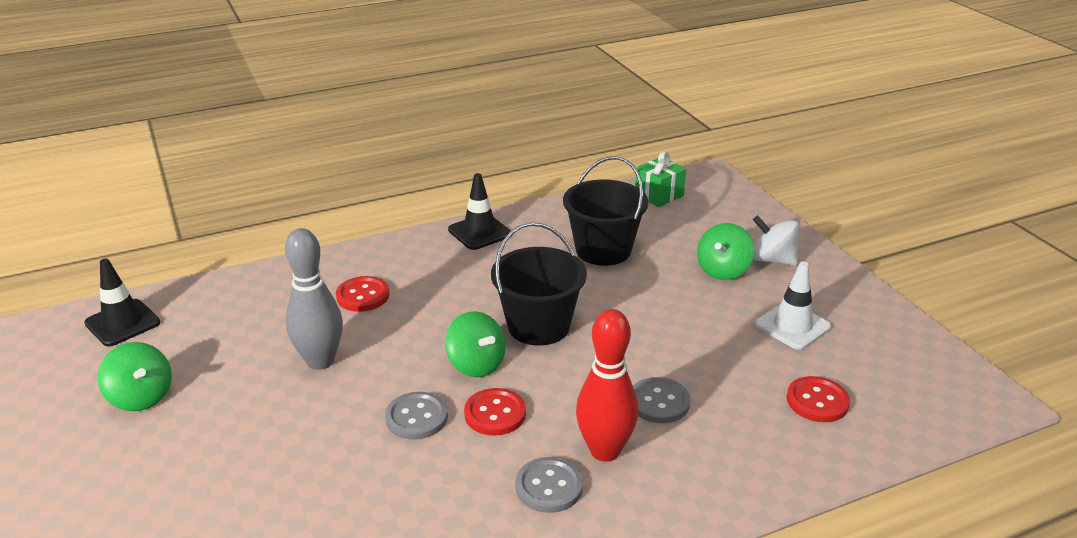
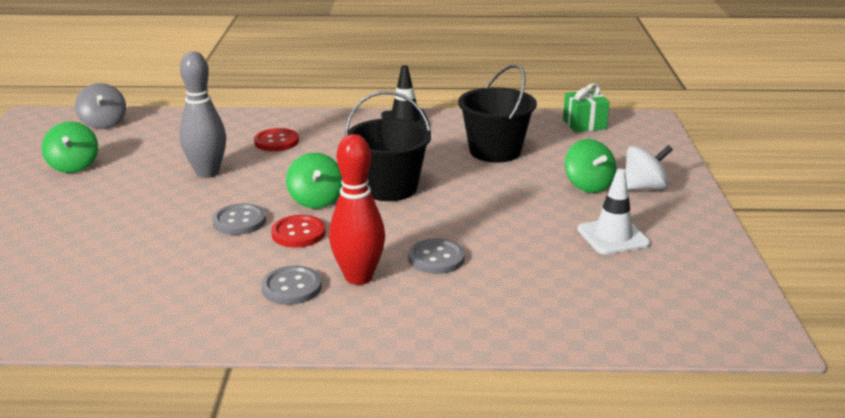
camera: 25 degrees right, 5 degrees down
(122, 323) = (104, 124): black traffic cone -> grey spinning top
(723, 270) = (588, 185): green spinning top -> green spinning top turned 75 degrees counterclockwise
(772, 260) = (644, 188): white spinning top -> white spinning top turned 105 degrees clockwise
(817, 401) = (579, 292): red button -> none

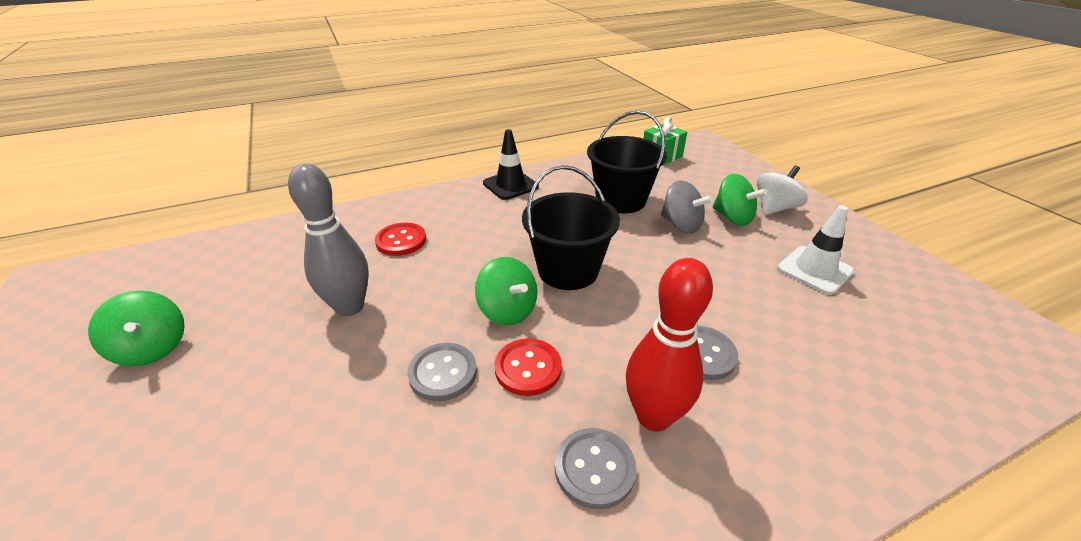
camera: 25 degrees left, 10 degrees up
(104, 124) = (165, 267): grey spinning top -> grey spinning top (681, 225)

